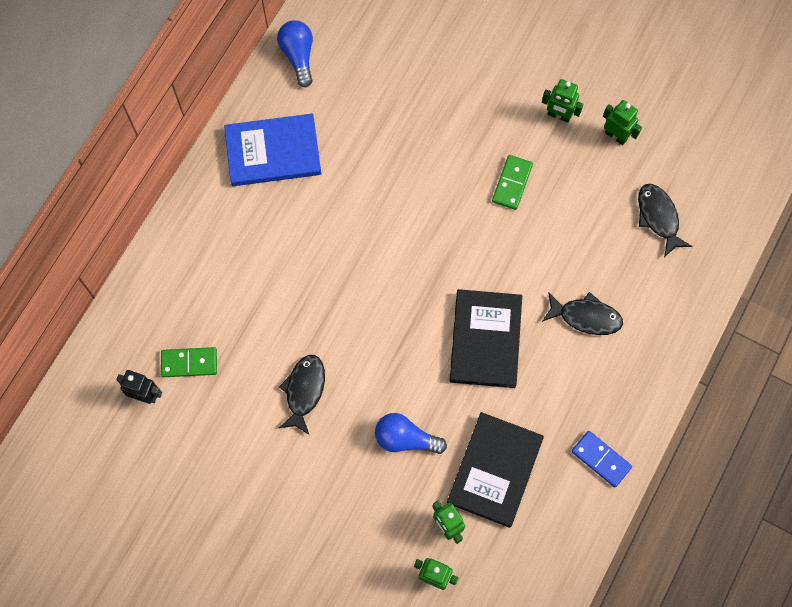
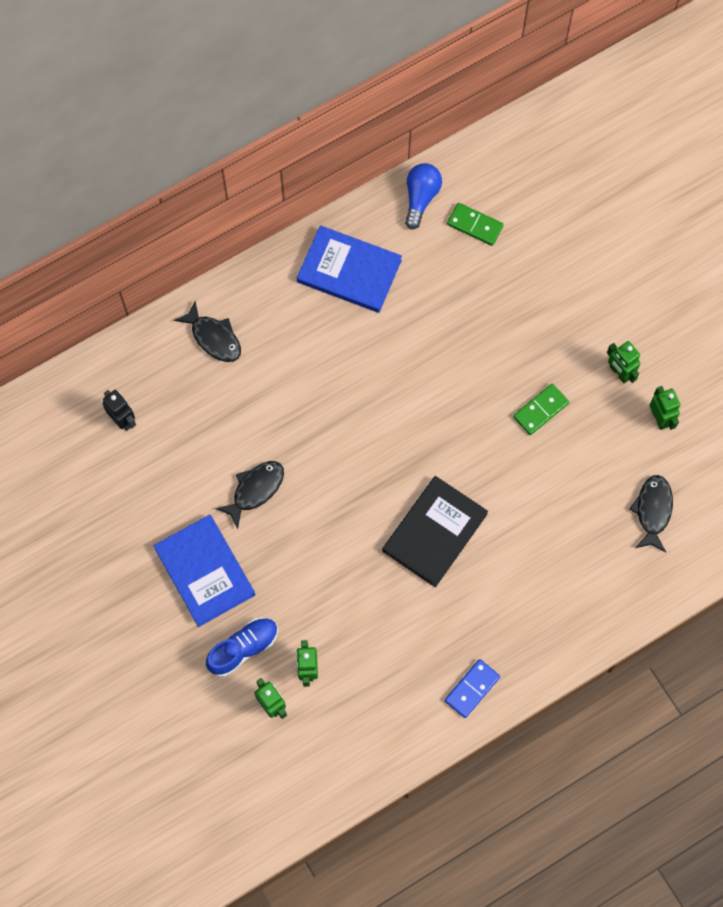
camera: 30 degrees right, 0 degrees up
(189, 363) = (174, 413): green domino -> green domino (475, 225)
(302, 490) = (205, 571): none -> blue book
(378, 540) = (243, 648): none -> blue shoe
(405, 439) = (316, 577): blue light bulb -> none
(495, 470) = (375, 646): black book -> none
(586, 317) = (534, 561): black fish -> black fish (214, 337)
(601, 459) = (472, 689): blue domino -> blue domino turned 60 degrees clockwise

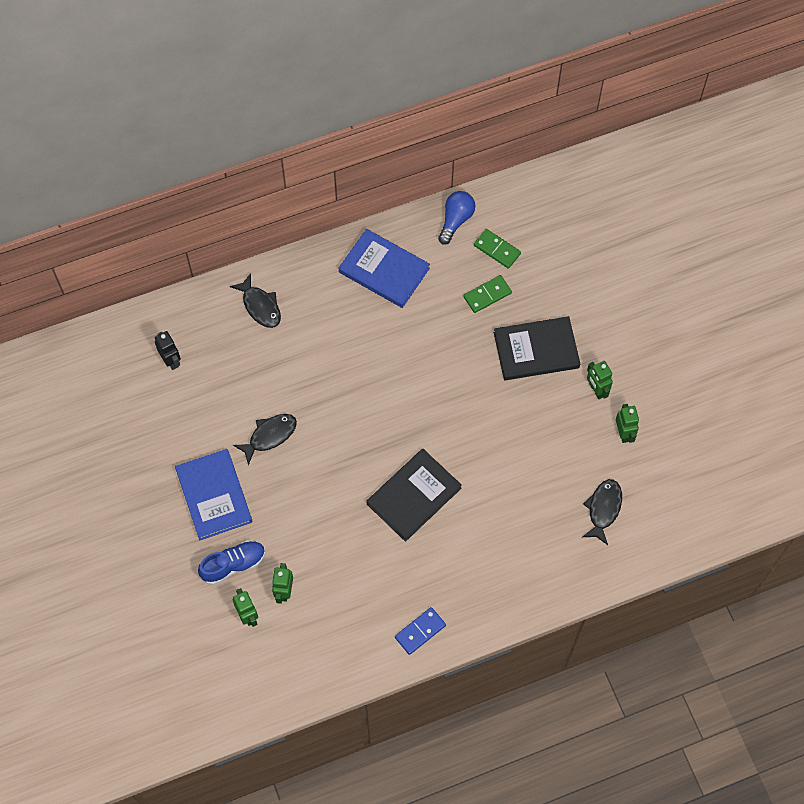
camera: 10 degrees right, 5 degrees down
(540, 410) = (523, 410): green domino -> green domino (487, 295)
(542, 337) = (536, 350): none -> black book

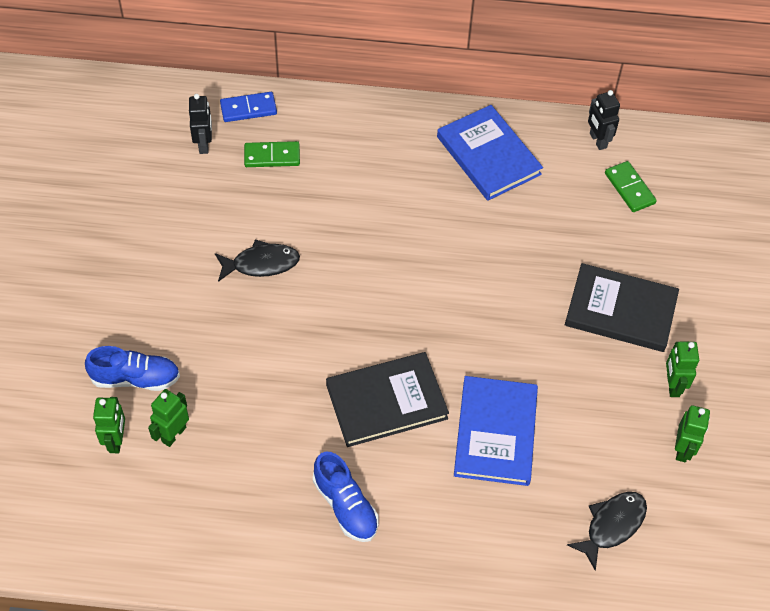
camera: 25 degrees right, 10 degrees down
(214, 495) = (162, 296): blue book -> blue book (496, 433)
(260, 306) = (332, 133): black fish -> none
(420, 631) = (304, 559): blue domino -> blue domino (248, 109)
(426, 582) = (345, 506): none -> blue shoe
(455, 220) = (597, 141): blue light bulb -> black robot
(487, 295) = (593, 229): green domino -> green domino (272, 156)

